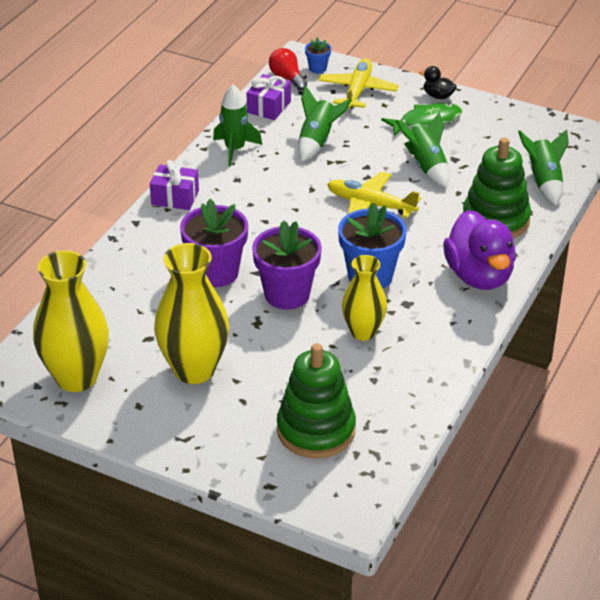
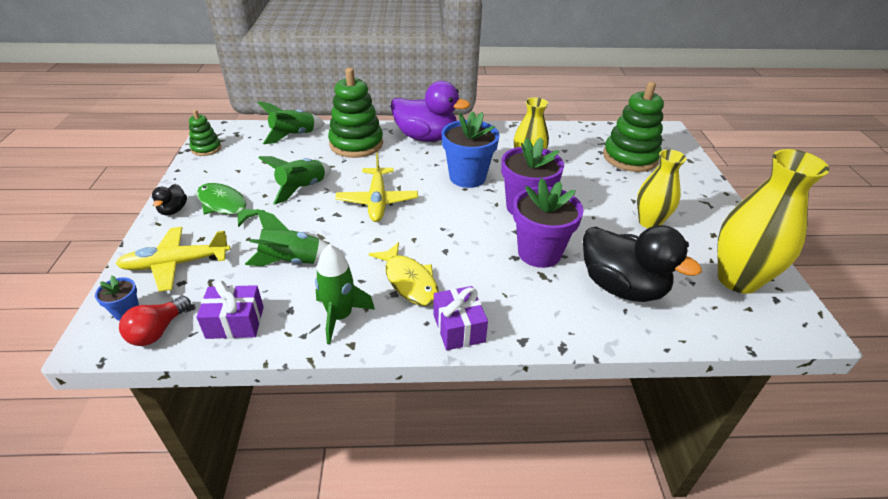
camera: 120 degrees left, 0 degrees up
(135, 300) = (621, 287): none -> black duck
(194, 370) = (649, 222): yellow vase -> yellow vase, size x0.63
(244, 190) = (409, 281): none -> yellow fish
(479, 276) = (426, 137): purple duck -> purple duck turned 60 degrees clockwise
(546, 124) = (206, 148): none -> green stacking toy

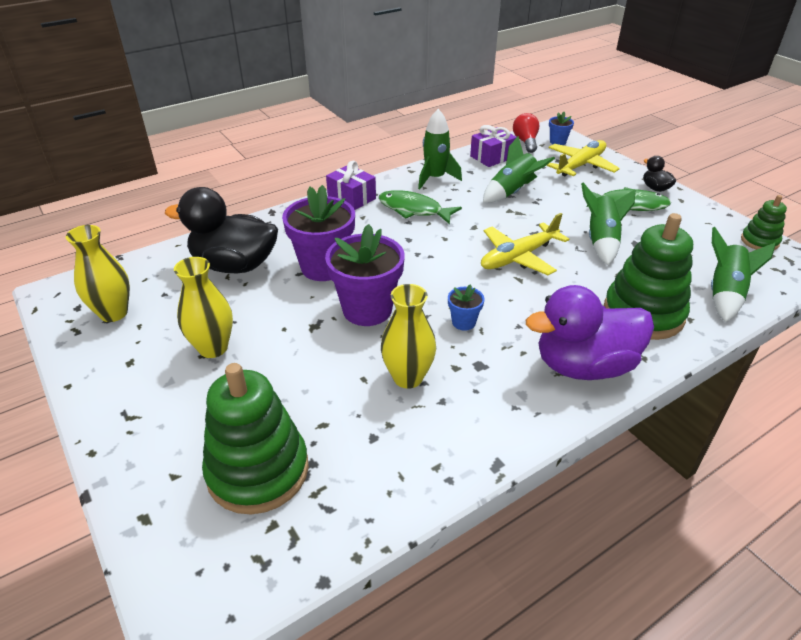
camera: 150 degrees right, 0 degrees up
(377, 201) = (519, 257): yellow plane -> yellow plane turned 90 degrees counterclockwise
(409, 281) = (413, 210): yellow fish -> green fish
(467, 177) = (463, 322): blue flower pot -> blue flower pot, size x0.47
(737, 280) = (113, 313): yellow vase -> yellow vase, size x0.63

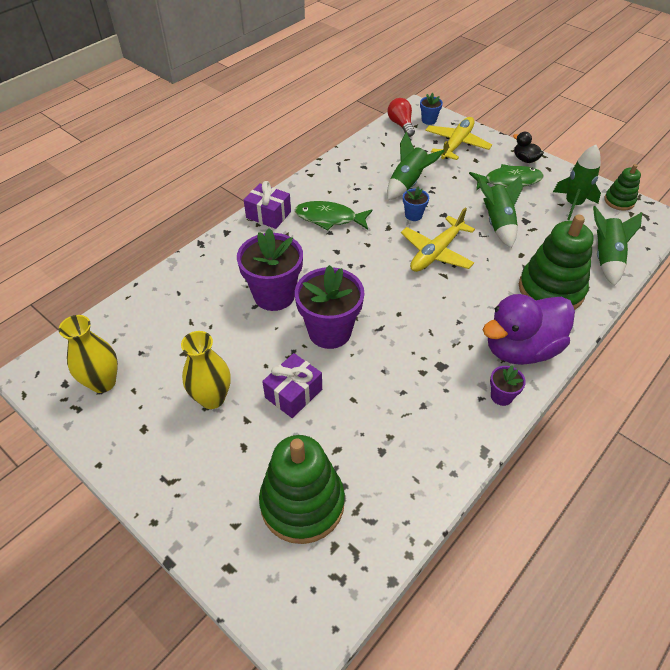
camera: 15 degrees left, 10 degrees up
(235, 265) = (192, 309): black duck -> none
(408, 377) = (388, 390): yellow vase -> none
(435, 178) = (335, 180): green rocket -> green rocket (573, 204)
(463, 322) = (414, 327): blue flower pot -> blue flower pot (413, 215)
(492, 157) = (377, 147): purple gift -> purple gift (293, 393)
(541, 410) = (501, 396): none -> purple flower pot

